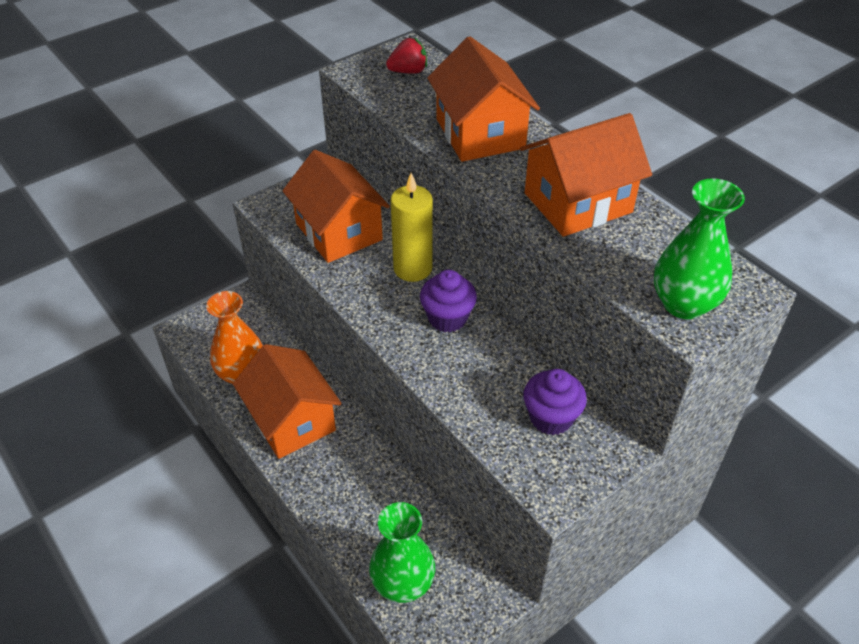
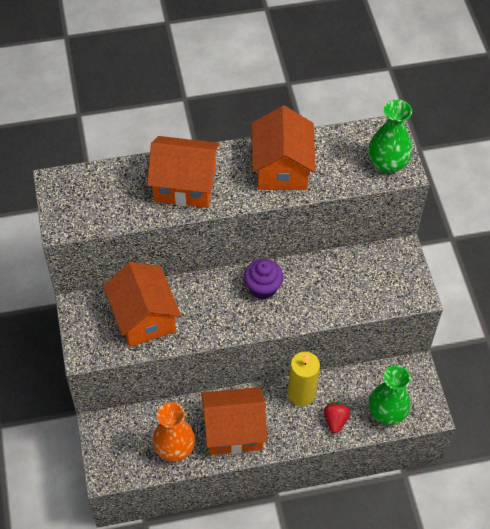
camera: 65 degrees left, 10 degrees up
(338, 232) = (144, 317): orange house -> orange house turned 75 degrees clockwise
(408, 71) = (86, 194): red strawberry -> red strawberry (335, 420)
(412, 268) = (207, 288): yellow candle -> yellow candle (301, 394)
(551, 417) = (367, 271): purple cupcake -> none

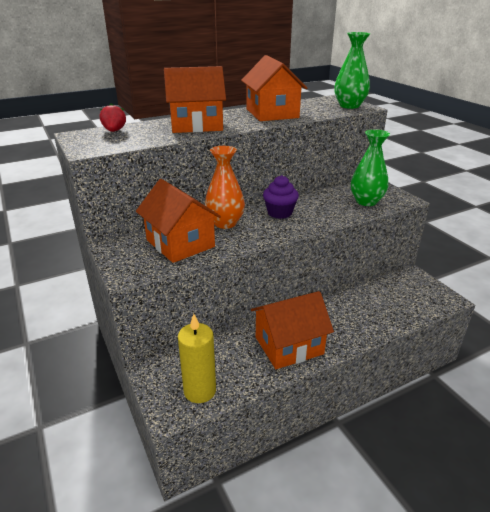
camera: 15 degrees left, 25 degrees down
(174, 448) = (237, 372): orange vase -> orange vase (225, 223)
(301, 394) = (334, 308): yellow candle -> yellow candle (200, 390)
(335, 420) = (375, 319): red strawberry -> red strawberry (114, 131)
(386, 413) = (413, 305): green vase -> green vase (366, 201)

